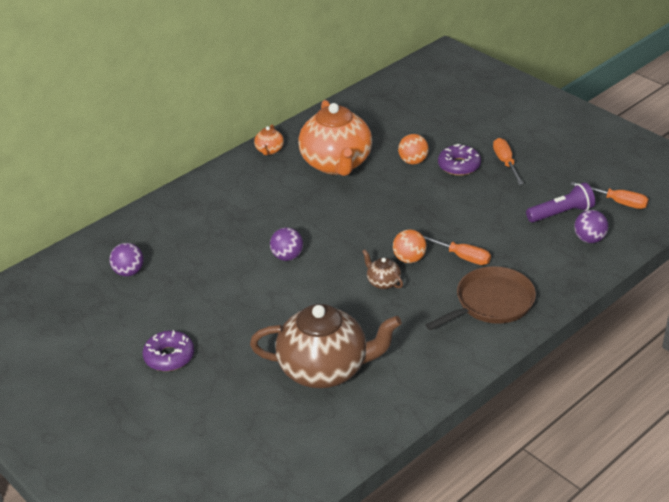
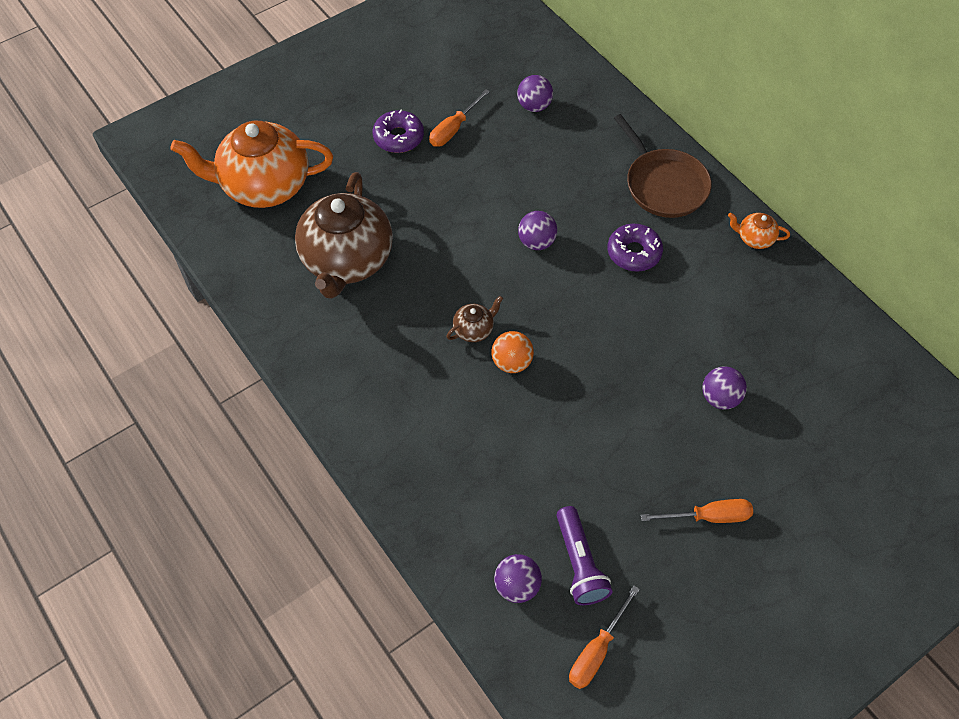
camera: 95 degrees right, 20 degrees up
(336, 164) = (719, 308): orange teapot -> orange teapot (264, 186)
(413, 161) = (720, 398): orange ball -> purple ball
(459, 166) = (705, 453): purple donut -> purple donut (634, 252)
(461, 256) = (507, 419): orange screwdriver -> orange screwdriver (453, 129)
(491, 303) = (414, 436): brown pan -> brown pan (664, 185)

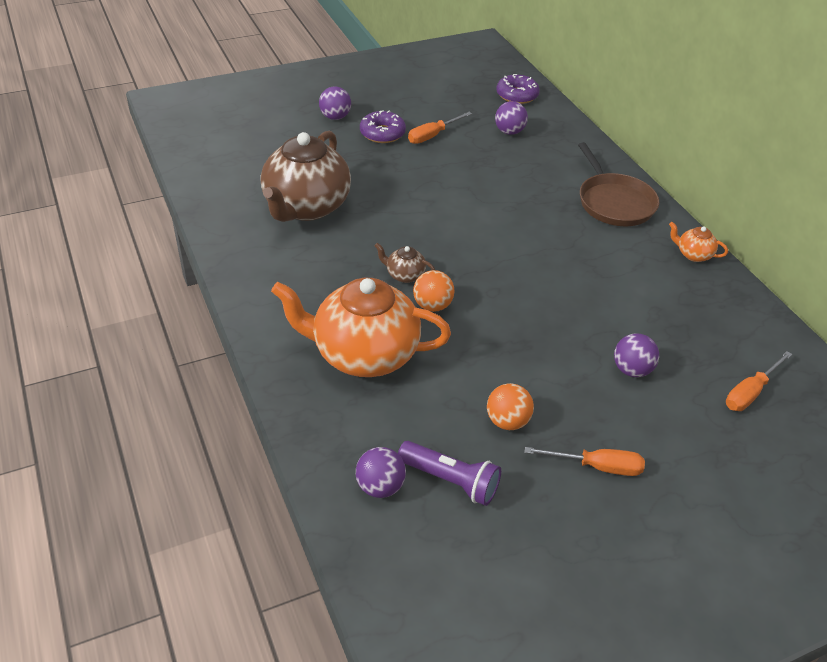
camera: 10 degrees right, 15 degrees down
(264, 186) = (254, 146): orange teapot -> orange teapot (364, 354)
(474, 329) = (404, 275): brown teapot -> brown teapot turned 135 degrees counterclockwise
(536, 242) = (483, 223): purple ball -> purple ball (335, 117)
(580, 563) = (451, 480): purple flashlight -> purple flashlight turned 60 degrees counterclockwise
(597, 650) = (446, 563): orange screwdriver -> orange screwdriver (750, 392)
(616, 485) = (507, 421): none -> orange ball
(634, 252) = (573, 245): purple donut -> purple donut (517, 95)

